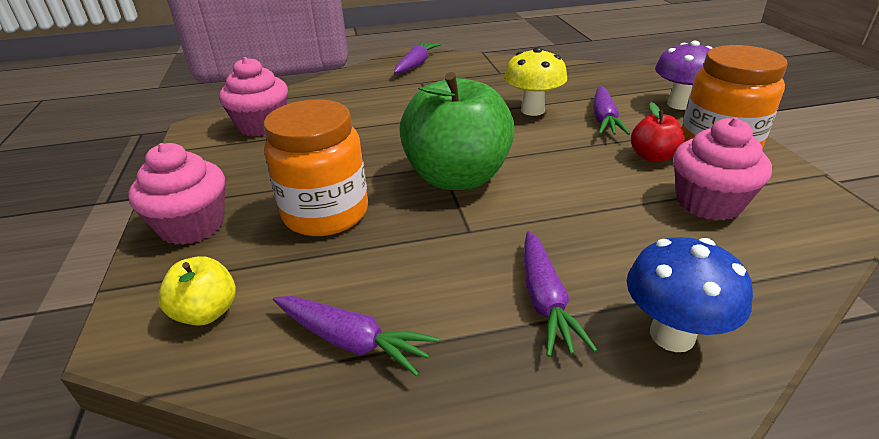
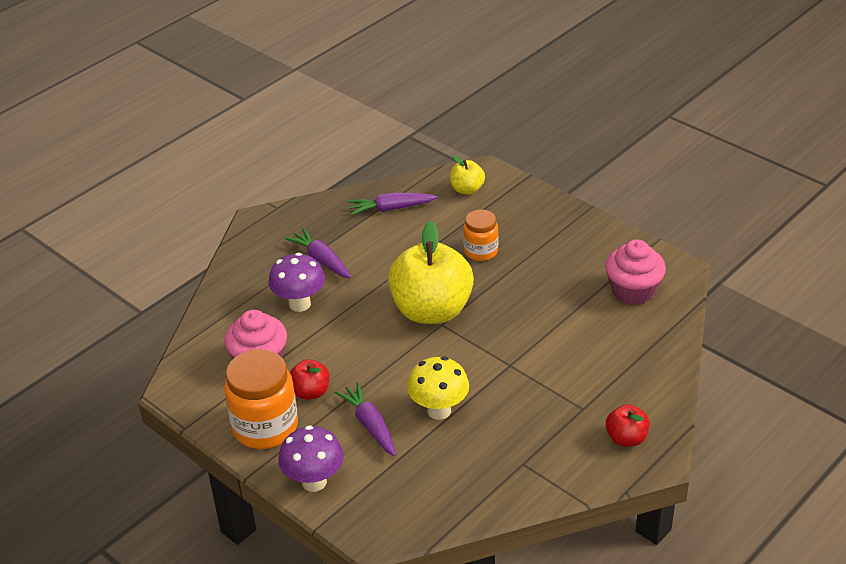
camera: 145 degrees right, 5 degrees up
(192, 226) = (542, 213): pink cupcake -> none
(326, 213) = (481, 251): orange jar -> orange jar, size x0.59
(416, 64) = (626, 438): purple carrot -> red apple
(457, 177) = (431, 310): green apple -> yellow apple
(619, 248) = (299, 304): none -> purple mushroom
(672, 335) = (257, 270): blue mushroom -> none

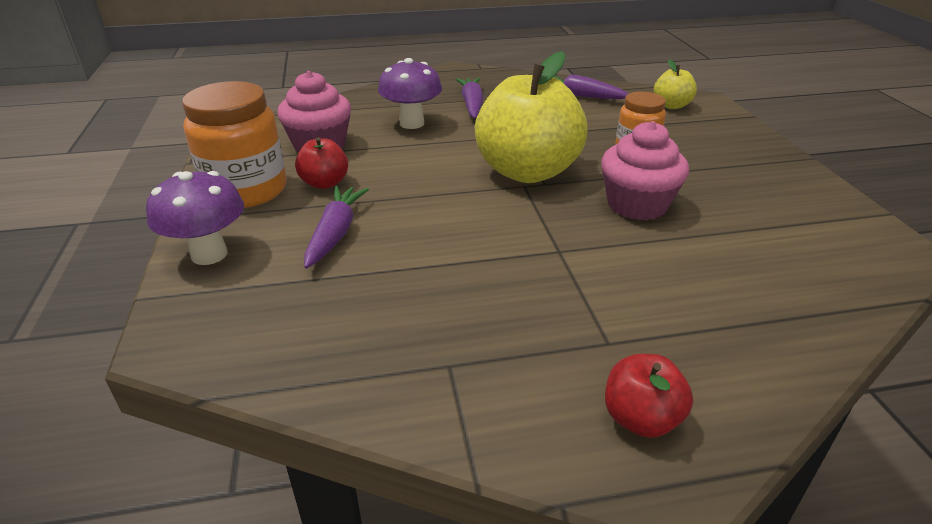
camera: 35 degrees right, 5 degrees down
(439, 410) = (422, 255): yellow mushroom -> none
(633, 291) = (807, 247): pink cupcake -> pink cupcake (637, 205)

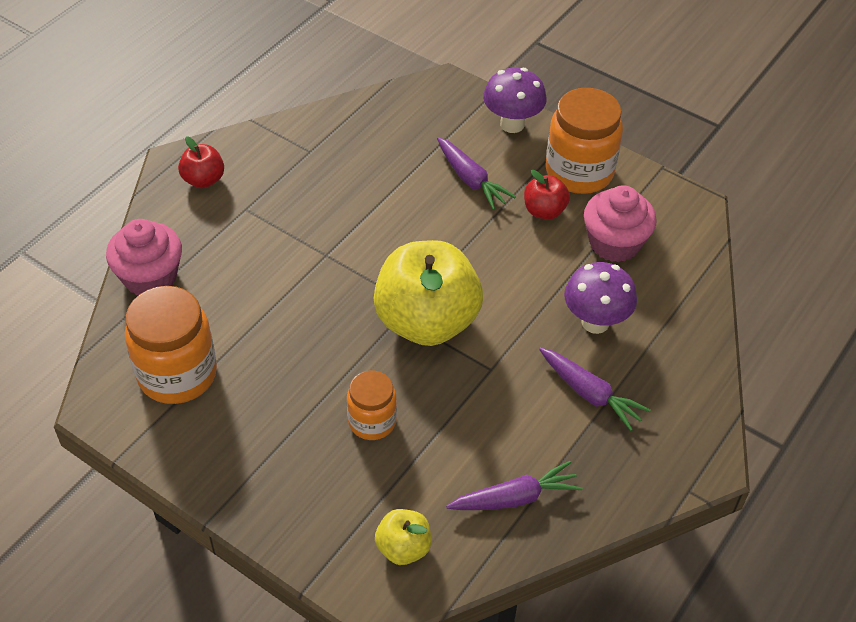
camera: 135 degrees right, 15 degrees up
(637, 205) = (313, 336): pink cupcake -> pink cupcake (150, 277)
(799, 237) = (177, 374): none -> orange jar

